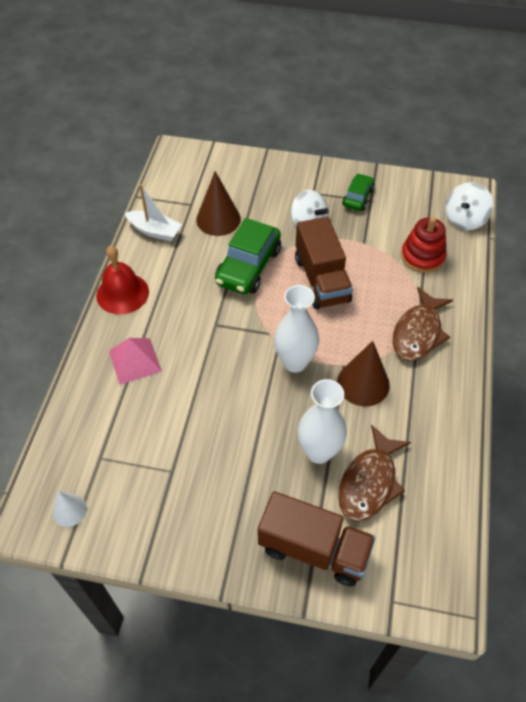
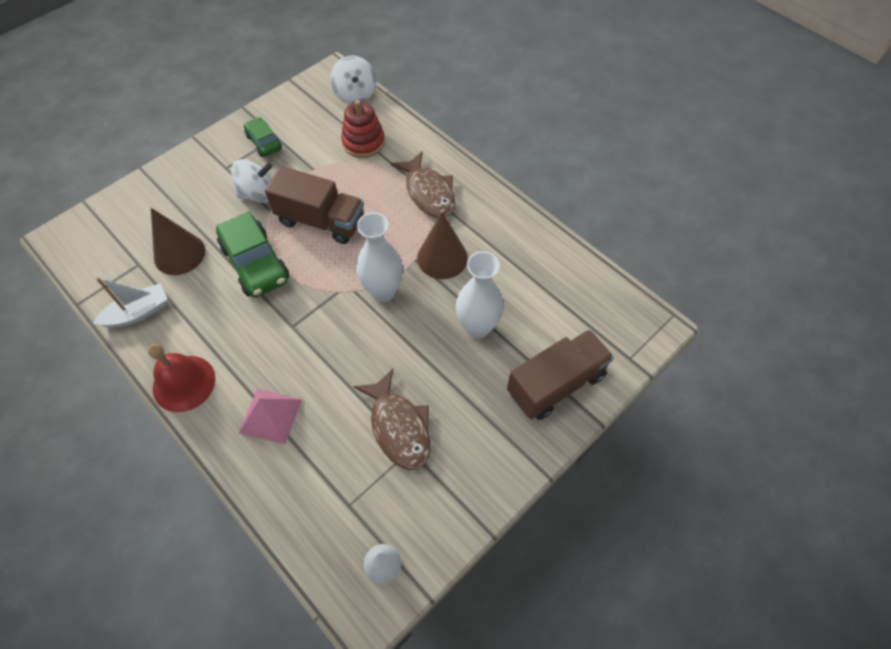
camera: 55 degrees left, 5 degrees up
(369, 482) = (528, 310): brown fish -> brown fish (399, 427)

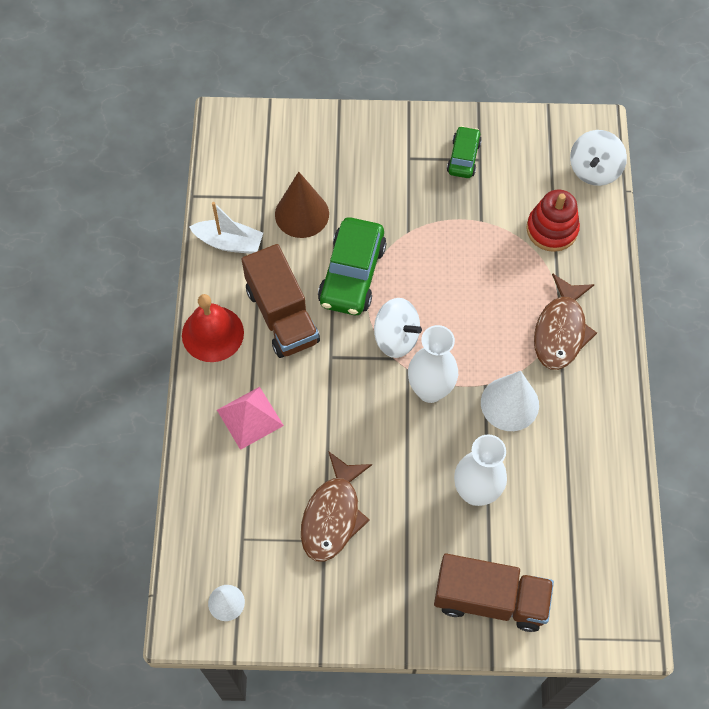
camera: 45 degrees right, 5 degrees up
(258, 194) = (412, 208): white spinning top -> white spinning top (396, 337)
(321, 221) = (440, 279): brown truck -> brown truck (282, 315)
(442, 258) = (509, 403): brown cone -> white cone

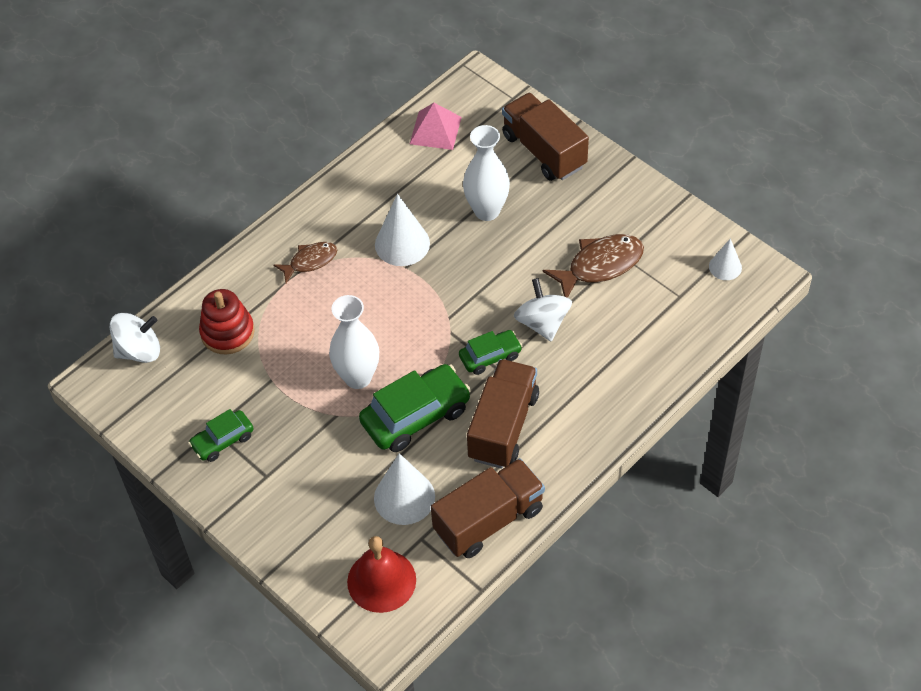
camera: 135 degrees left, 10 degrees down
(212, 333) = (572, 454): red bell -> red bell (381, 580)
(229, 242) = (489, 520): white boat -> brown truck
(250, 417) = (600, 370): pink pyramid -> pink pyramid (435, 130)
(302, 214) = (404, 497): brown cone -> white cone
(344, 362) = (490, 356): none -> green car
(396, 337) = (433, 344): white spinning top -> white spinning top (542, 323)
(430, 390) = (448, 292): white vase -> white vase (358, 377)
(561, 330) = (310, 261): brown fish -> brown fish, size x0.63

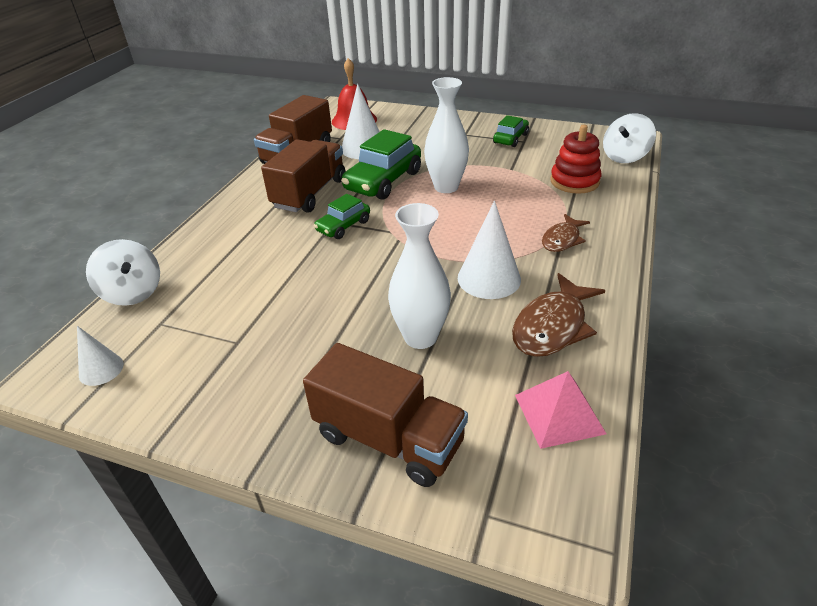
camera: 155 degrees right, 15 degrees down
(503, 426) = (310, 193): brown truck -> brown truck turned 150 degrees counterclockwise
(542, 323) = (305, 260): white spinning top -> white spinning top (133, 292)
(600, 265) = (260, 324): brown fish -> brown fish (552, 326)

